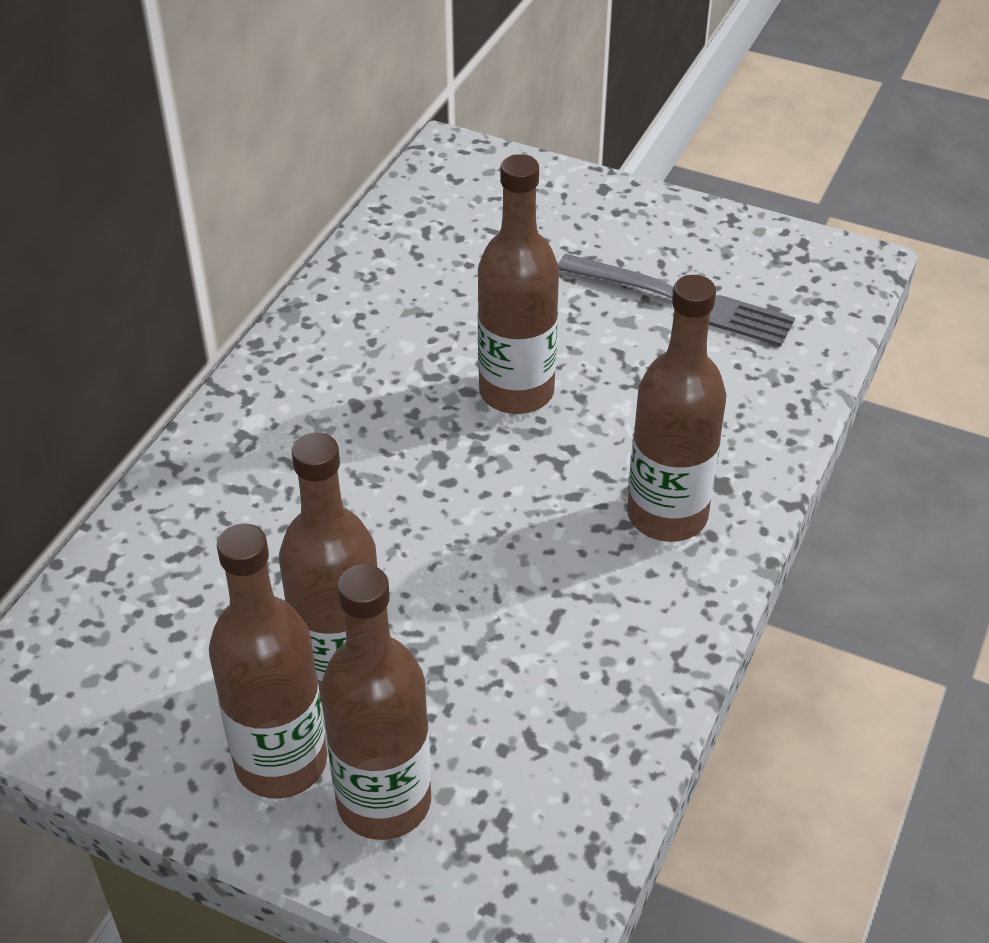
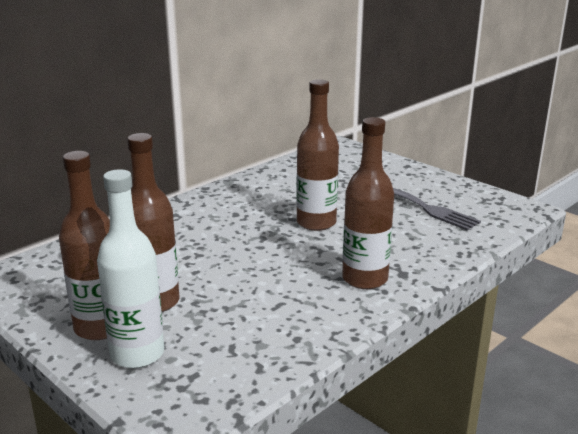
camera: 20 degrees right, 20 degrees down
(384, 802) = (137, 354): brown bottle -> white bottle

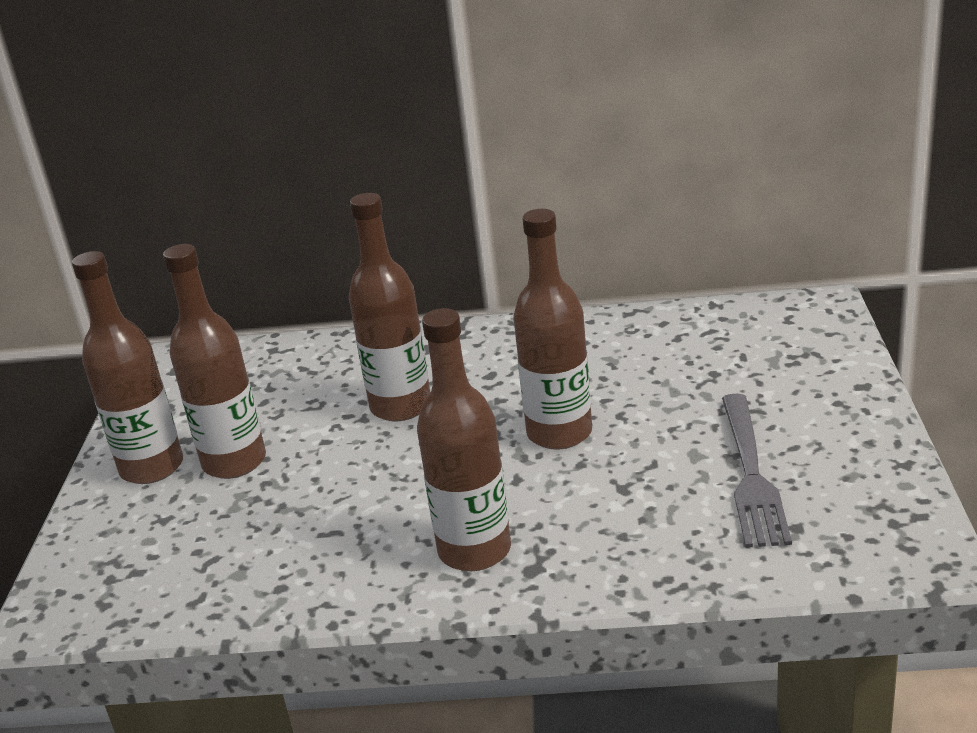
camera: 50 degrees right, 5 degrees up
(137, 354) = (133, 517): white bottle -> none
(211, 242) = (401, 406): none -> brown bottle

